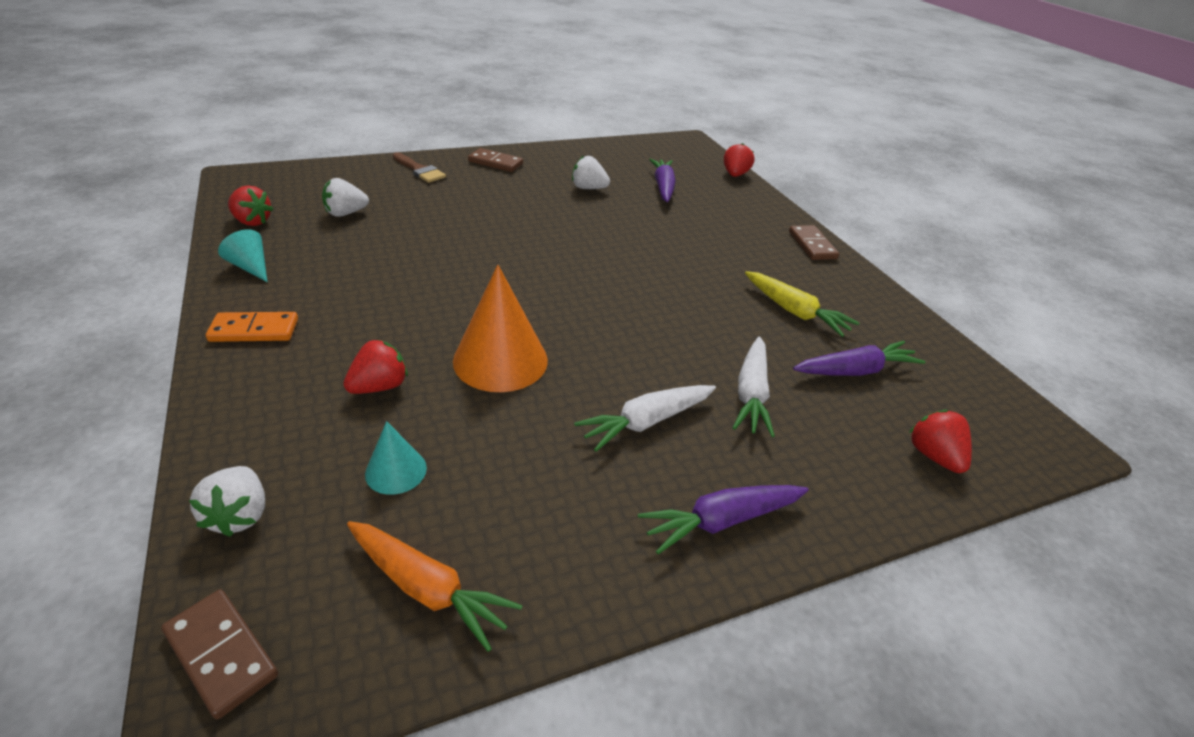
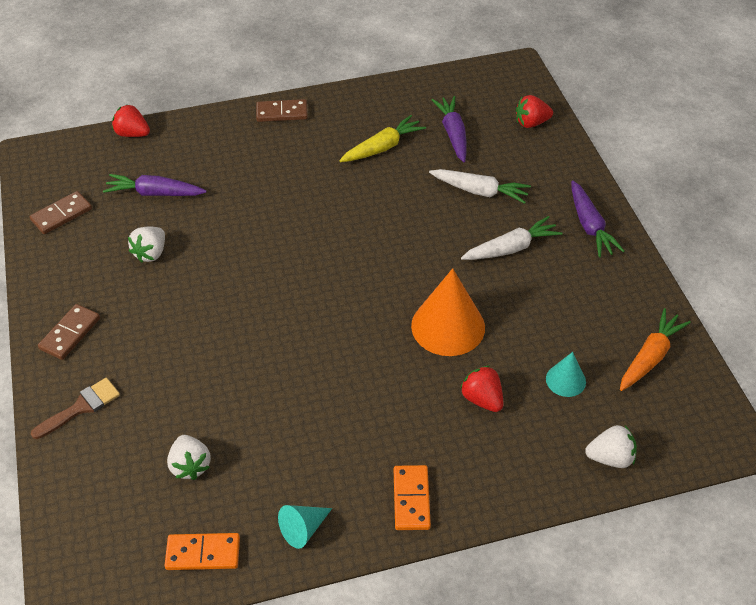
camera: 80 degrees left, 10 degrees up
(221, 654) = (701, 442): brown domino -> brown domino (61, 215)
(252, 222) = (203, 553): red strawberry -> orange domino
(647, 422) = (510, 248): white carrot -> white carrot turned 90 degrees counterclockwise

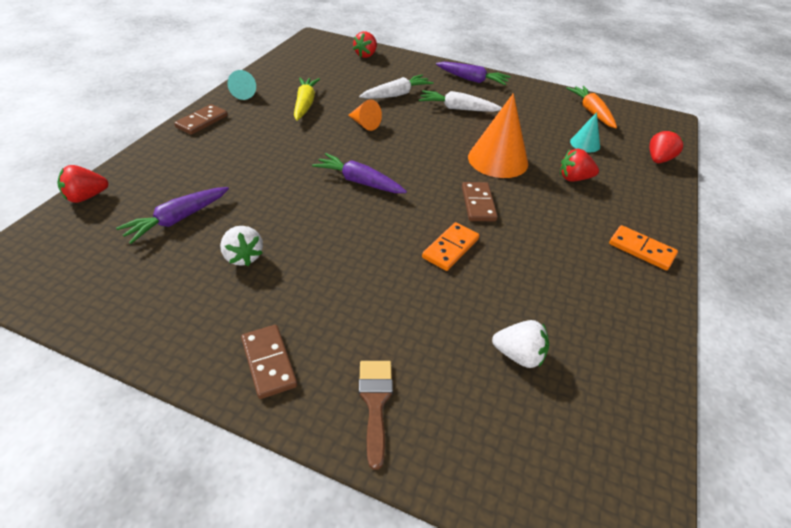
camera: 55 degrees left, 5 degrees down
(61, 215) = (105, 290): brown domino -> brown domino (478, 204)
(203, 553) = (627, 397): orange domino -> orange domino (450, 248)
(303, 529) = (636, 319): turquoise cone -> turquoise cone (245, 93)
(397, 204) = (364, 124): none -> orange cone
(453, 134) = (334, 79): purple carrot -> purple carrot (359, 182)
(510, 248) = (458, 109): white carrot -> white carrot turned 90 degrees counterclockwise
(610, 458) = (658, 159): white strawberry -> red strawberry

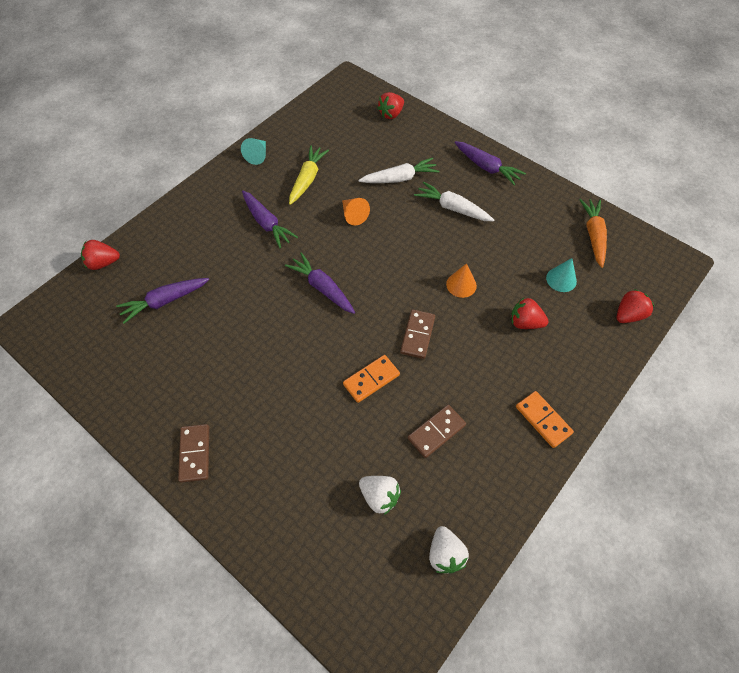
camera: 20 degrees right, 15 degrees up
(202, 121) = (211, 188): brown domino -> brown domino (436, 432)
(243, 256) = (204, 351): white strawberry -> white strawberry (445, 554)
(275, 140) = (266, 223): none -> purple carrot
(375, 402) = (257, 507): brown brush -> none
(498, 160) = (461, 285): orange cone -> orange cone, size x0.52

